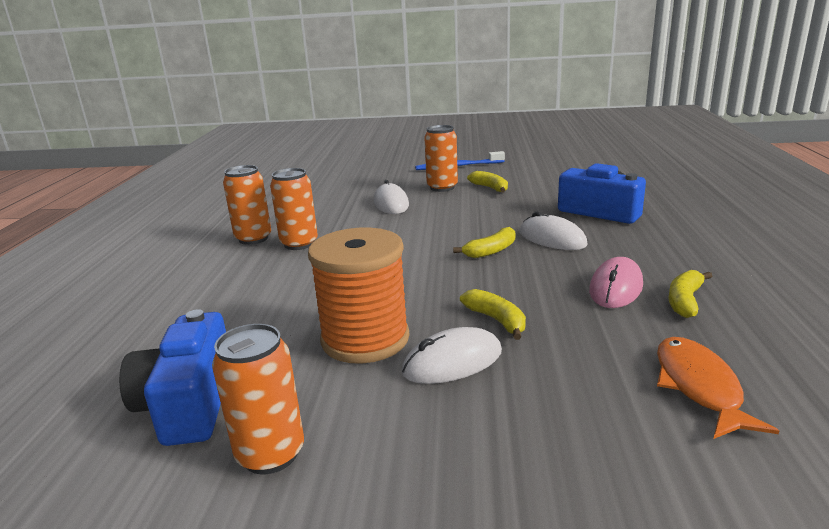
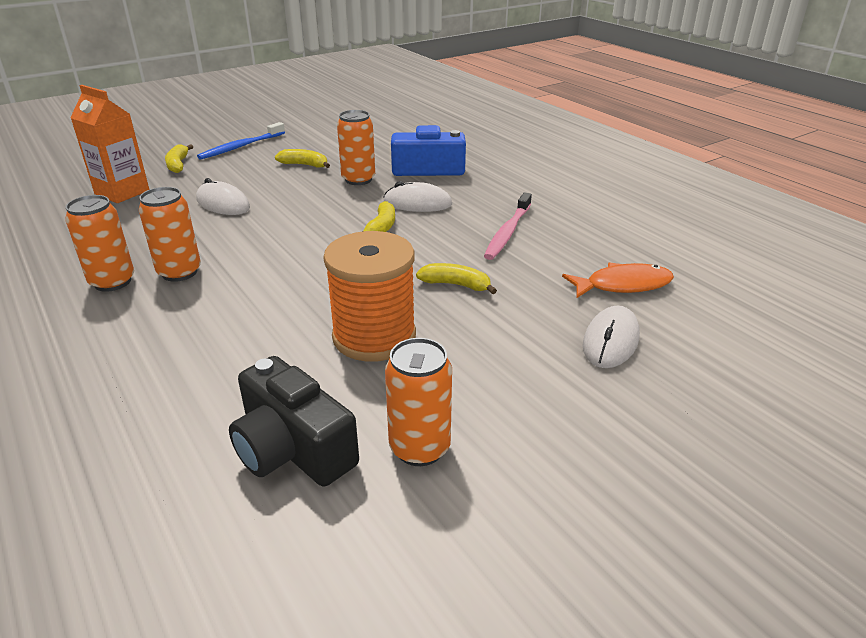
camera: 40 degrees left, 10 degrees up
(189, 403) = (293, 448): blue camera -> black camera
(337, 182) = (122, 192): none -> orange carton
(442, 187) = (255, 174): orange can -> orange can (358, 179)
(452, 362) = (463, 328): white mouse -> white mouse (610, 341)
(616, 288) = (507, 232): pink mouse -> pink toothbrush
(685, 301) = (559, 229): yellow banana -> yellow banana (178, 164)
(699, 386) = (623, 285): orange fish -> orange fish turned 120 degrees clockwise

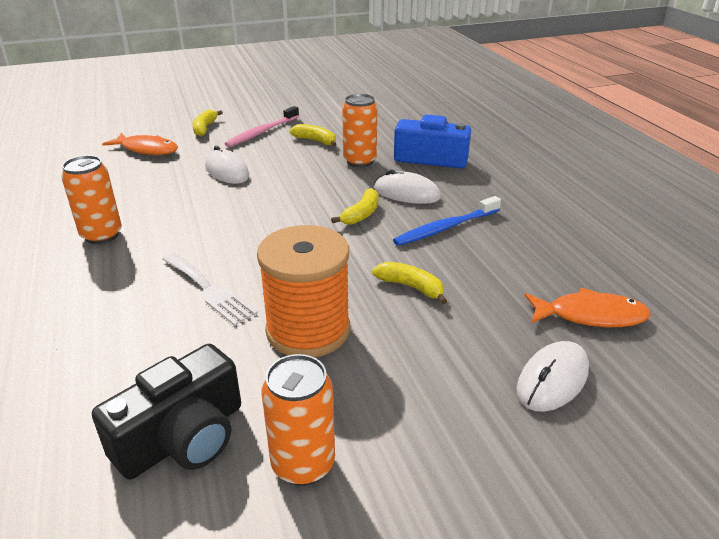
camera: 15 degrees right, 0 degrees up
(122, 192) = (147, 149): orange carton -> orange fish
(179, 272) = (161, 234): orange can -> none
(241, 147) = (266, 116): blue toothbrush -> blue toothbrush (445, 228)
(257, 316) = (209, 290): none -> white fork
(293, 448) = (183, 437): black camera -> black camera turned 105 degrees counterclockwise
(507, 232) = (486, 237): pink toothbrush -> pink toothbrush (262, 132)

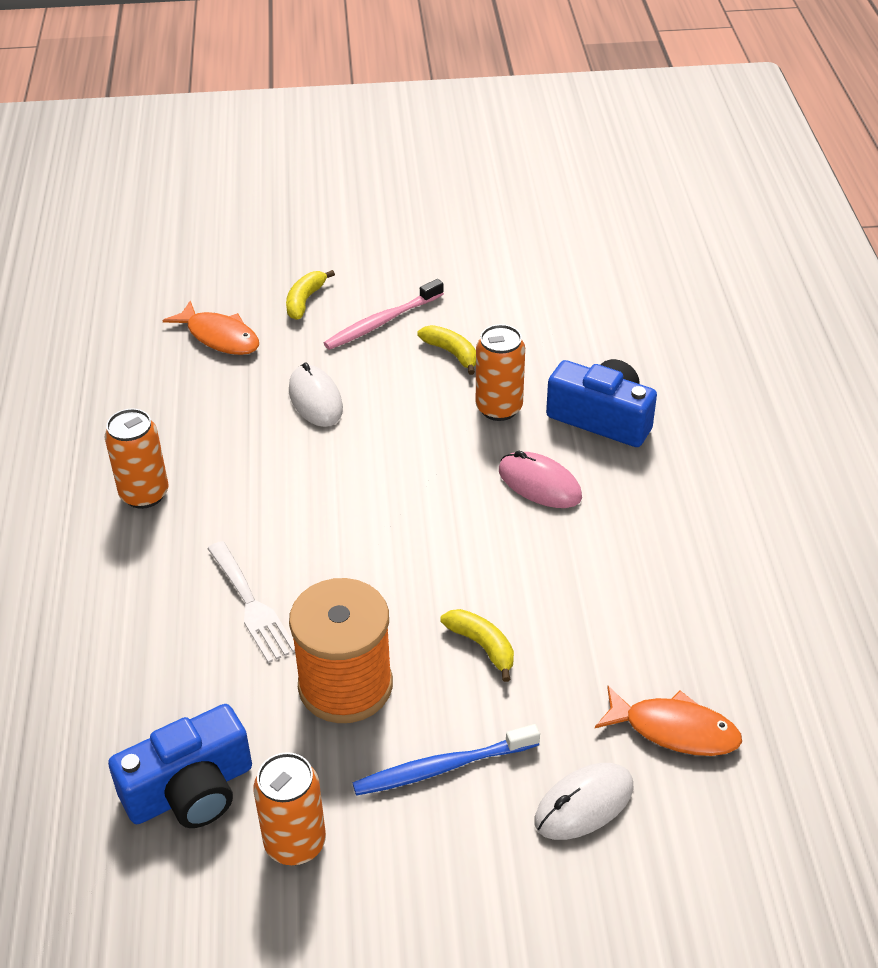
camera: 15 degrees right, 10 degrees up
(183, 437) = (190, 790): black camera -> blue camera
(361, 214) = (465, 513): yellow banana -> none
(407, 193) = (539, 484): white mouse -> pink mouse
(445, 228) = (564, 557): blue toothbrush -> blue toothbrush (442, 767)

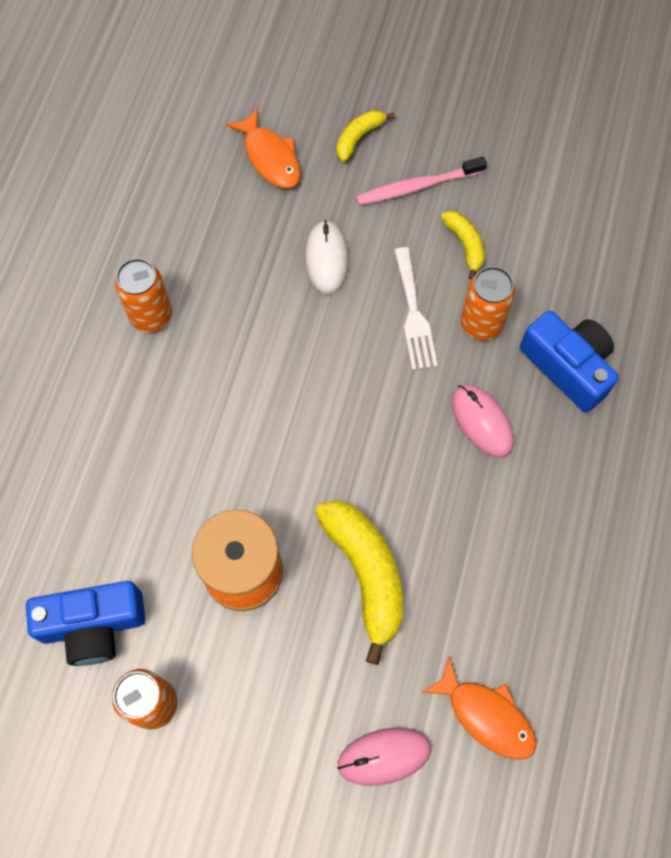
camera: 20 degrees right, 25 degrees up
(252, 606) = (198, 465): white fork -> white fork (414, 314)
(442, 767) = (288, 679): blue toothbrush -> none
(482, 646) = (365, 574): yellow banana -> yellow banana, size x1.89
(584, 804) = (384, 756): white mouse -> pink mouse

